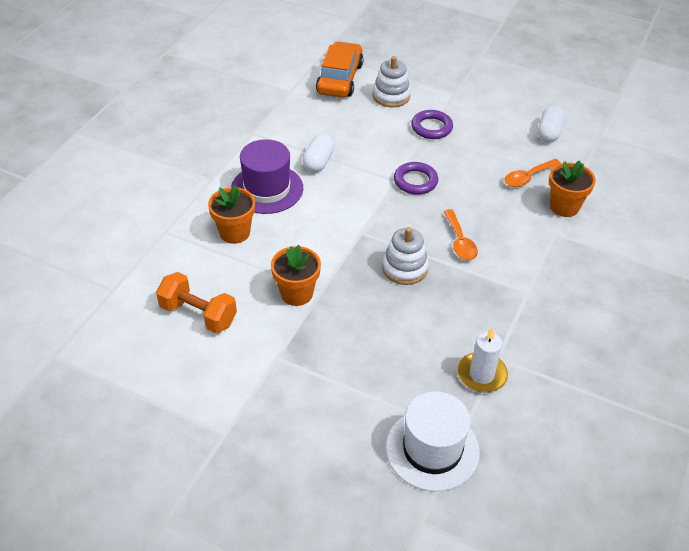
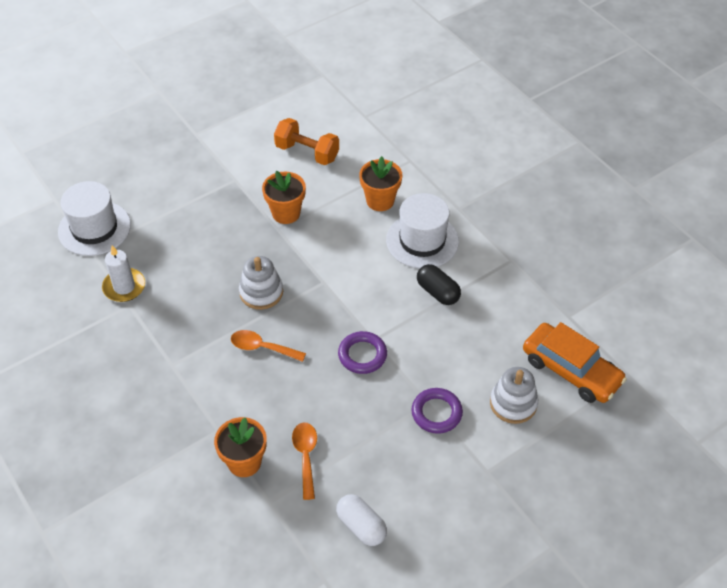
camera: 120 degrees right, 5 degrees up
(198, 314) = (307, 153): orange dumbbell -> orange dumbbell turned 60 degrees clockwise
(267, 189) = (422, 240): purple hat -> white hat
(318, 162) = (437, 292): white capsule -> black capsule

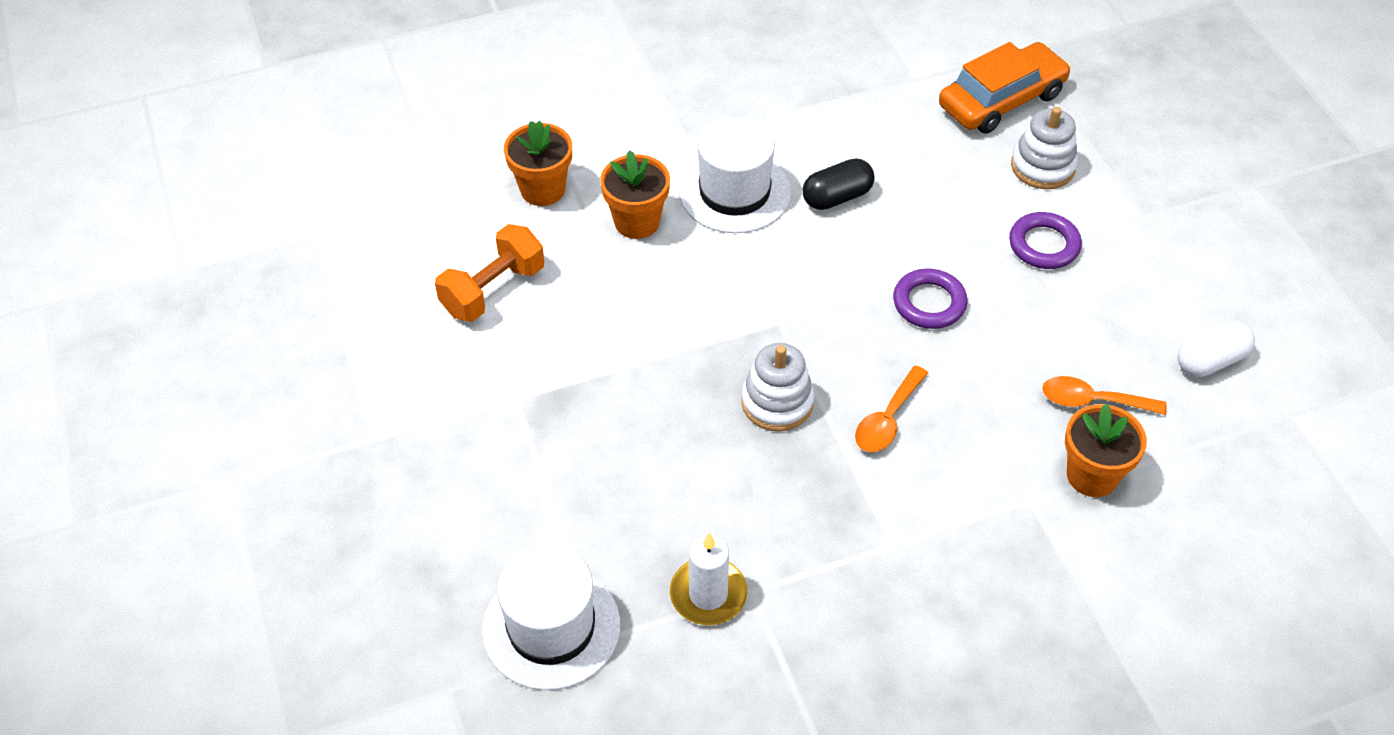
camera: 75 degrees left, 0 degrees up
(286, 213) = (619, 342): orange flower pot -> orange flower pot (542, 190)

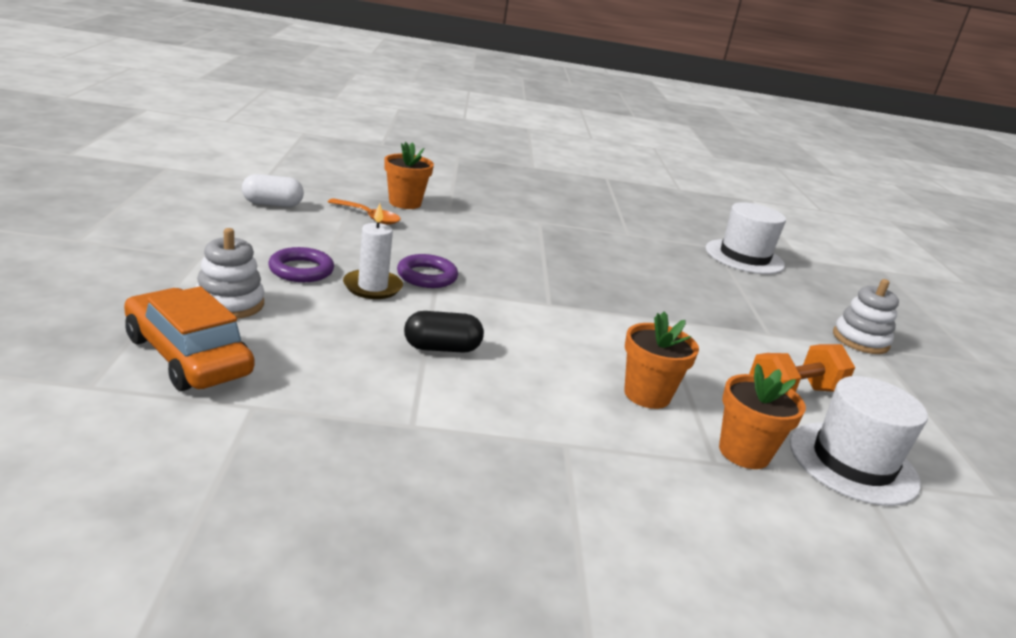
camera: 165 degrees left, 25 degrees down
(708, 594) = (653, 240): white candle -> white candle (372, 287)
(734, 192) = (538, 384): white hat -> white hat (853, 462)
(777, 402) = (575, 276): white stacking toy -> white stacking toy (860, 340)
(887, 419) = (506, 250): orange spoon -> none
(1001, 100) = (188, 356): orange car -> orange car turned 60 degrees clockwise

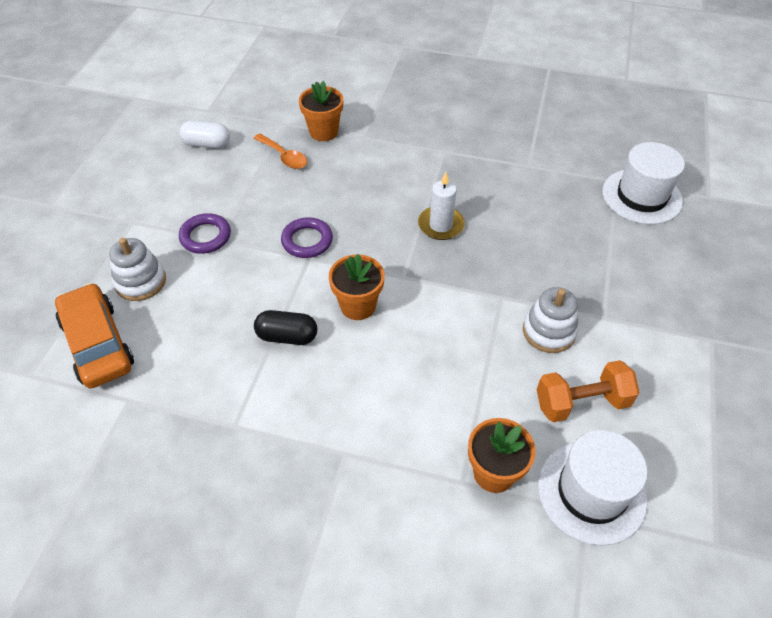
camera: 20 degrees right, 25 degrees up
(372, 287) = (256, 257): white candle -> white candle (441, 225)
(647, 395) = (440, 398): orange flower pot -> orange flower pot (358, 306)
(860, 340) = (701, 327): white stacking toy -> white stacking toy (549, 331)

